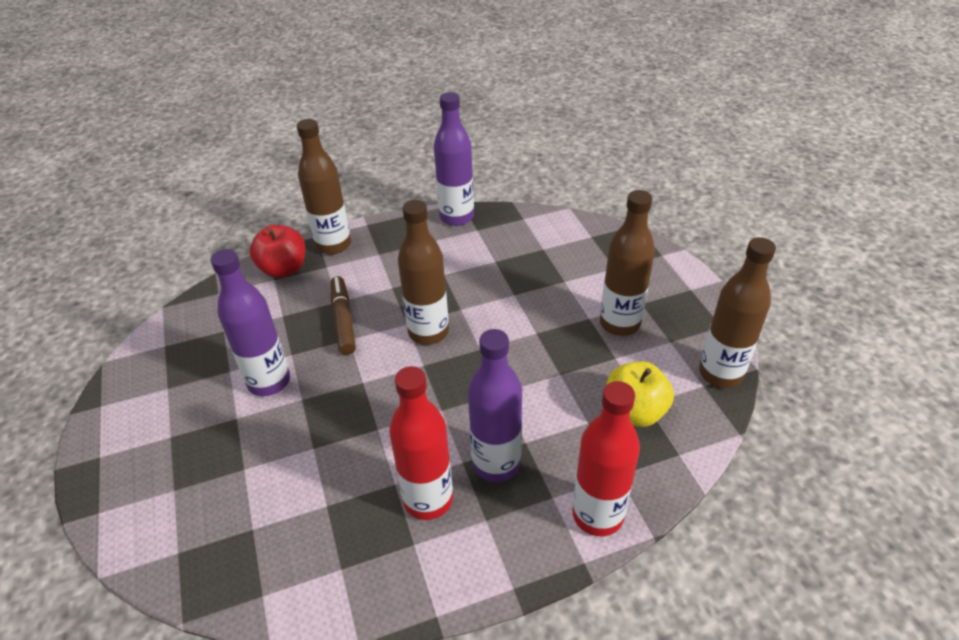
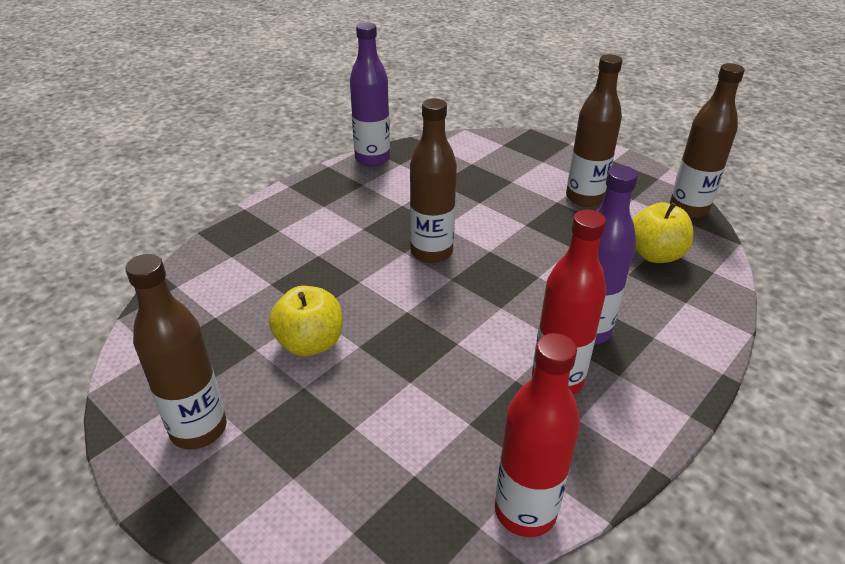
camera: 30 degrees left, 5 degrees down
(269, 381) = (310, 343): purple bottle -> yellow apple
(283, 269) = (234, 244): red apple -> none
(333, 245) = (270, 211): brown bottle -> brown bottle (198, 429)
(343, 320) = (339, 268): brown marker -> none
(597, 515) = (699, 335): red bottle -> red bottle (525, 511)

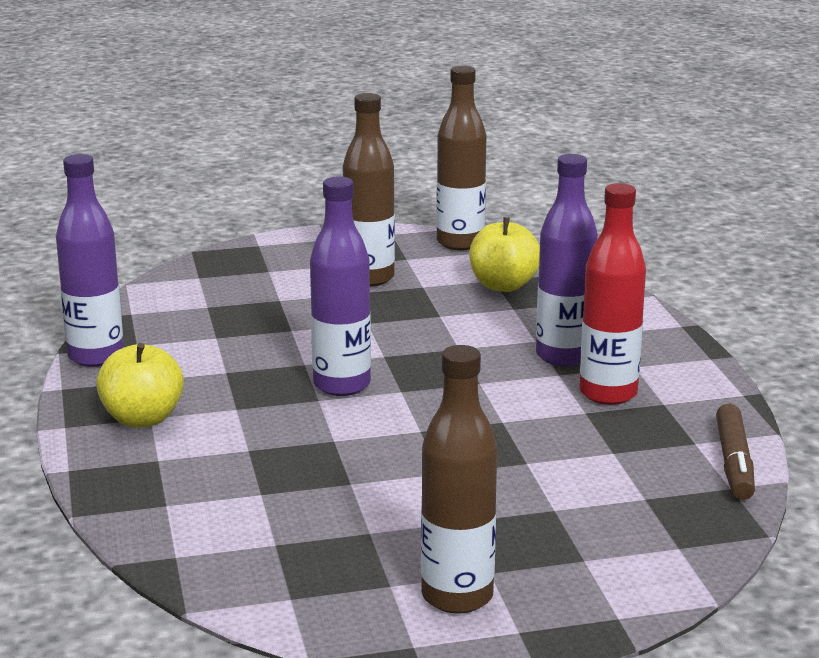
camera: 55 degrees left, 15 degrees down
(310, 343) = (401, 497): yellow apple -> yellow apple (142, 419)
(431, 252) = (342, 385): brown bottle -> purple bottle
(525, 511) = (734, 462): red bottle -> brown marker

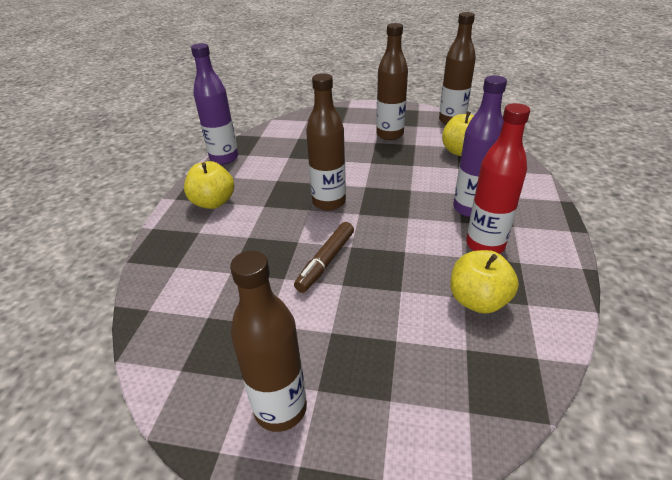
camera: 25 degrees right, 15 degrees up
(342, 385) = (329, 202): purple bottle -> brown bottle
(632, 451) = (478, 300): none -> yellow apple
(734, 462) = (551, 332): brown marker -> brown marker (326, 261)

